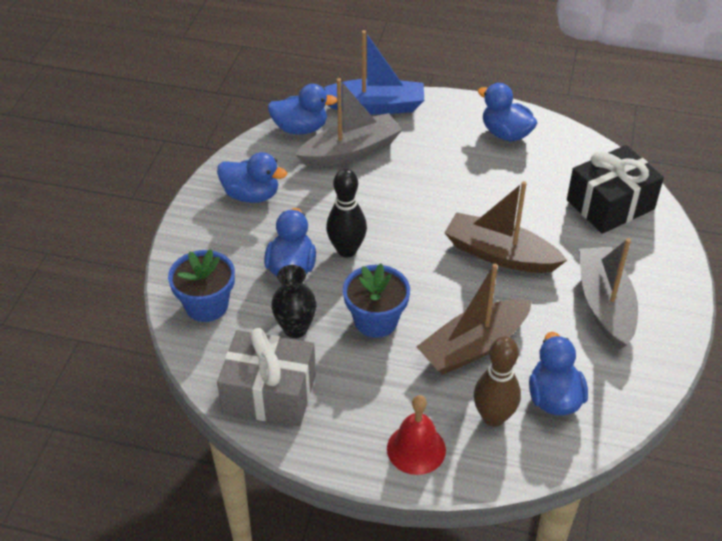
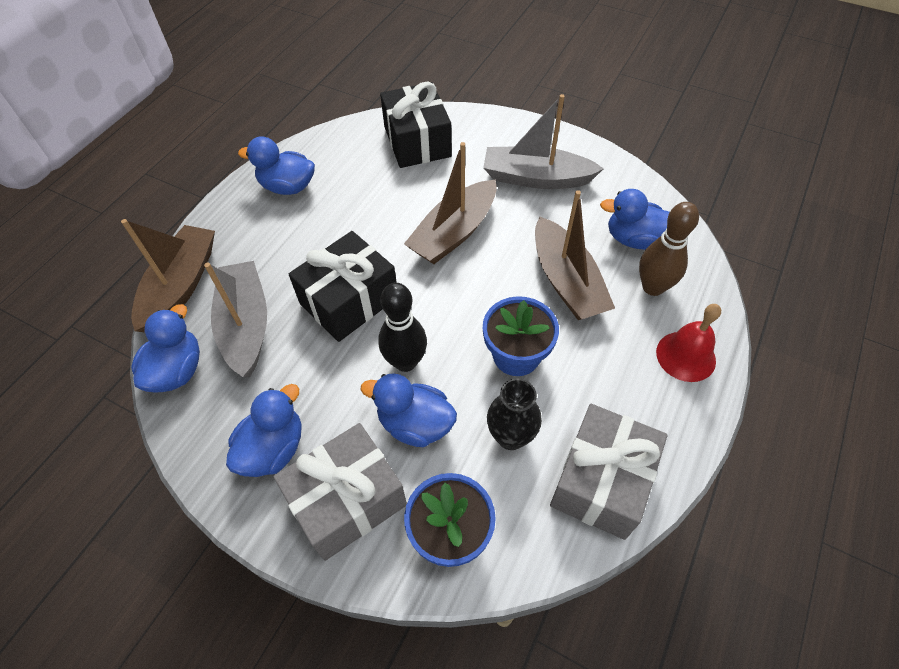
camera: 75 degrees left, 10 degrees up
(221, 243) = (347, 500): none -> grey gift
(375, 106) = (181, 286): blue boat -> brown boat
(396, 203) = (349, 300): none -> black gift
(505, 134) = (288, 187): blue duck -> blue duck turned 45 degrees clockwise

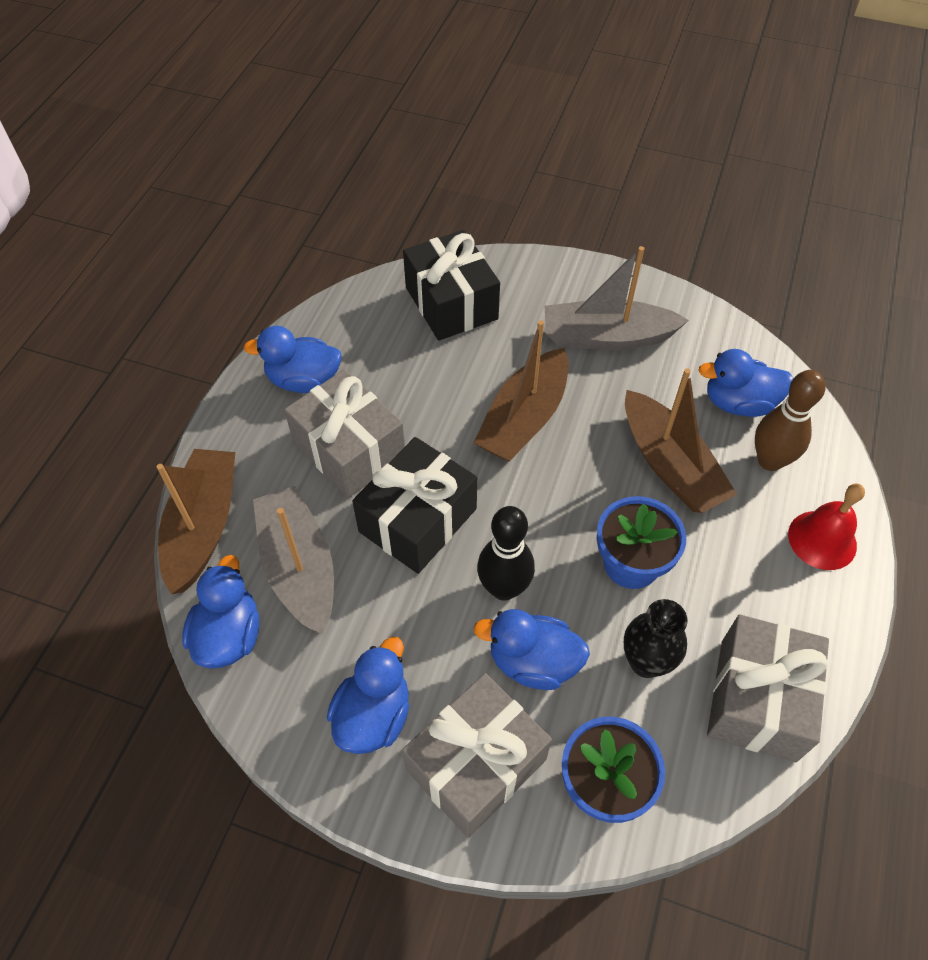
camera: 10 degrees left, 0 degrees up
(309, 241) = (349, 450): none -> grey gift

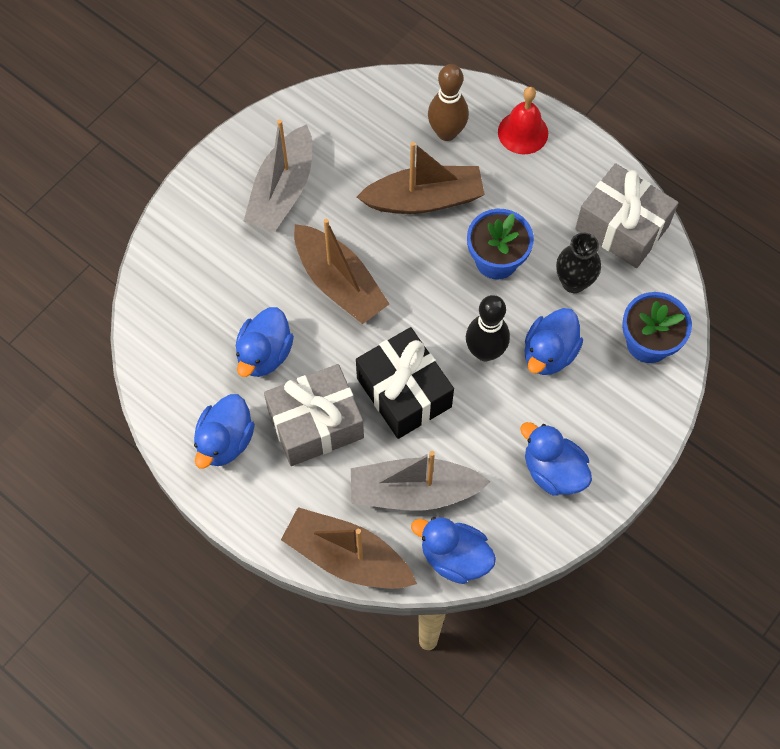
camera: 70 degrees left, 10 degrees up
(451, 303) = (190, 295): black gift -> none
(476, 764) = (609, 415): grey gift -> none
(739, 403) = (387, 128): blue duck -> blue duck (264, 354)

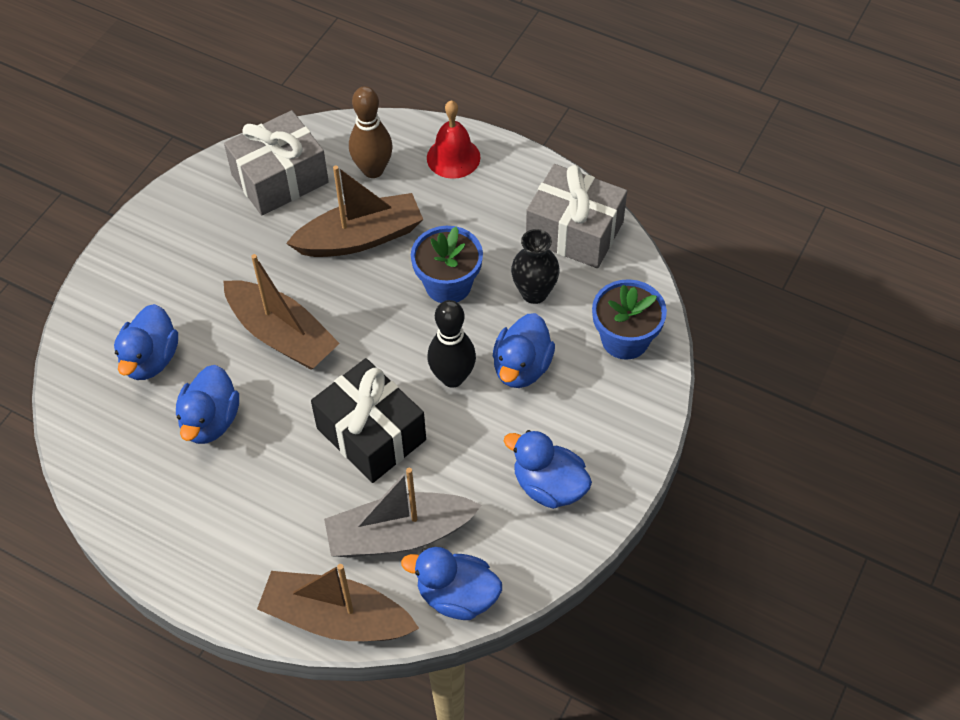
camera: 10 degrees left, 10 degrees down
(225, 441) = (179, 519): blue duck -> blue duck (150, 359)
(282, 191) = (206, 254): grey boat -> none
(315, 424) = (278, 484): grey gift -> grey gift (280, 179)

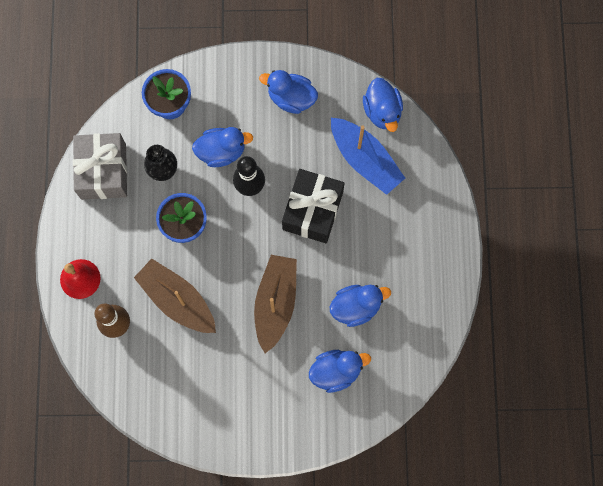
camera: 120 degrees left, 20 degrees up
(280, 179) = (156, 382): grey gift -> none
(336, 618) = (430, 164): brown boat -> none
(399, 535) = (365, 160): grey boat -> blue boat
(549, 486) = (291, 98): blue duck -> blue duck turned 105 degrees clockwise

